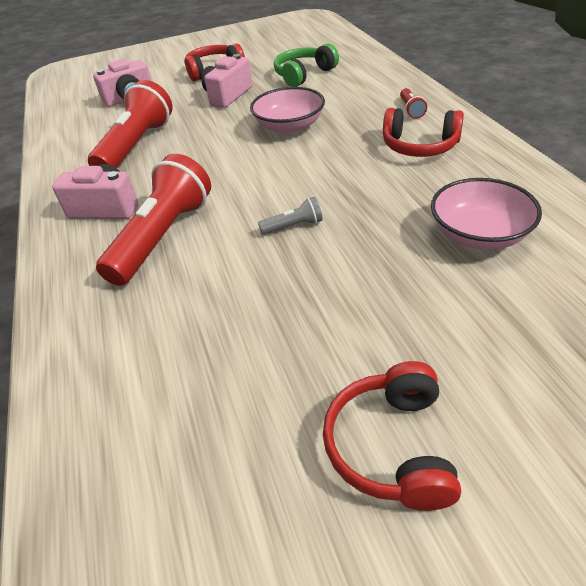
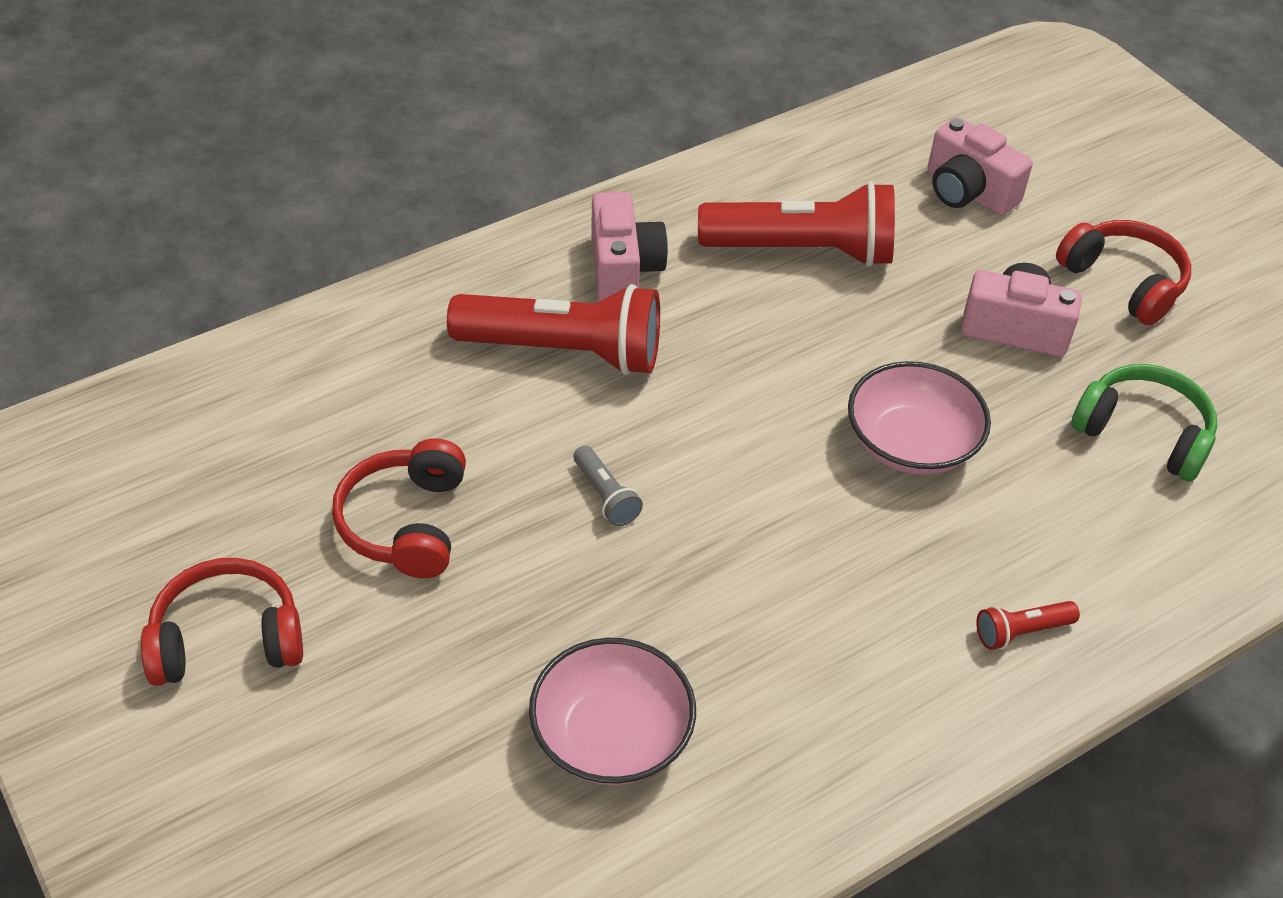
camera: 70 degrees right, 5 degrees up
(419, 146) = (874, 650): red headphones -> red headphones (405, 523)

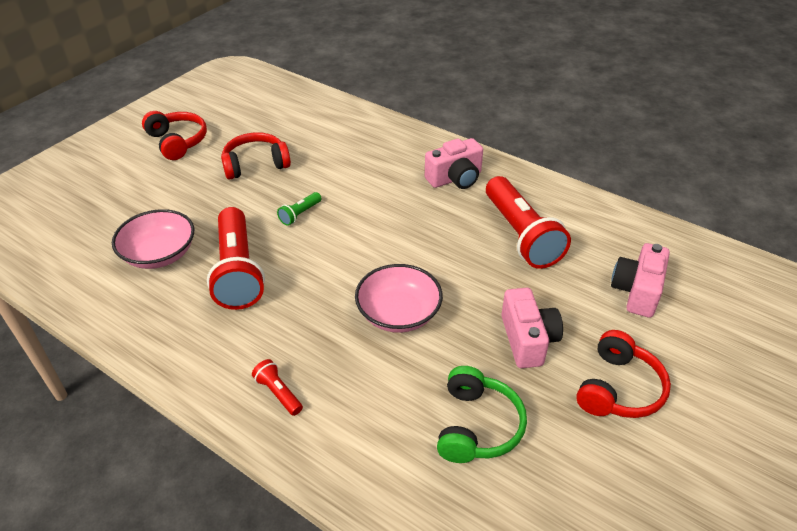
camera: 70 degrees right, 5 degrees down
(565, 351) = (385, 177): red flashlight -> red flashlight (238, 271)
(606, 496) = (300, 214): grey flashlight -> green flashlight

